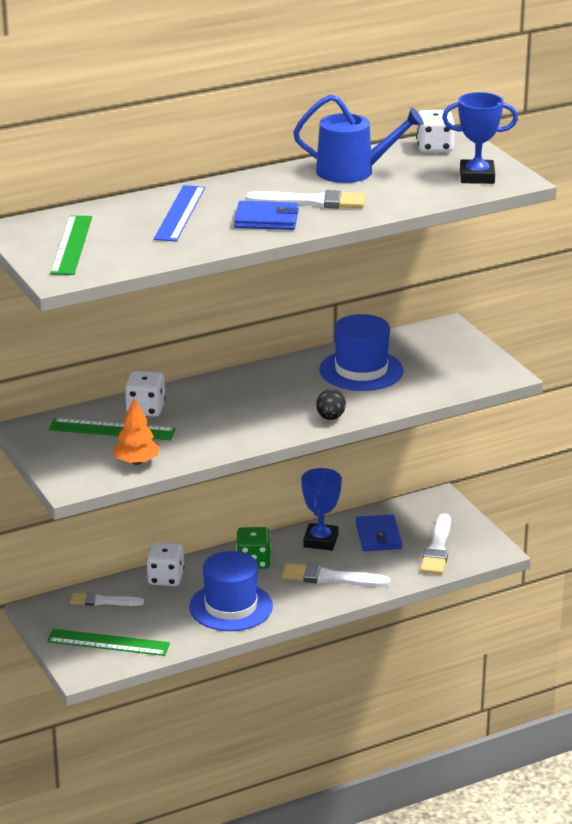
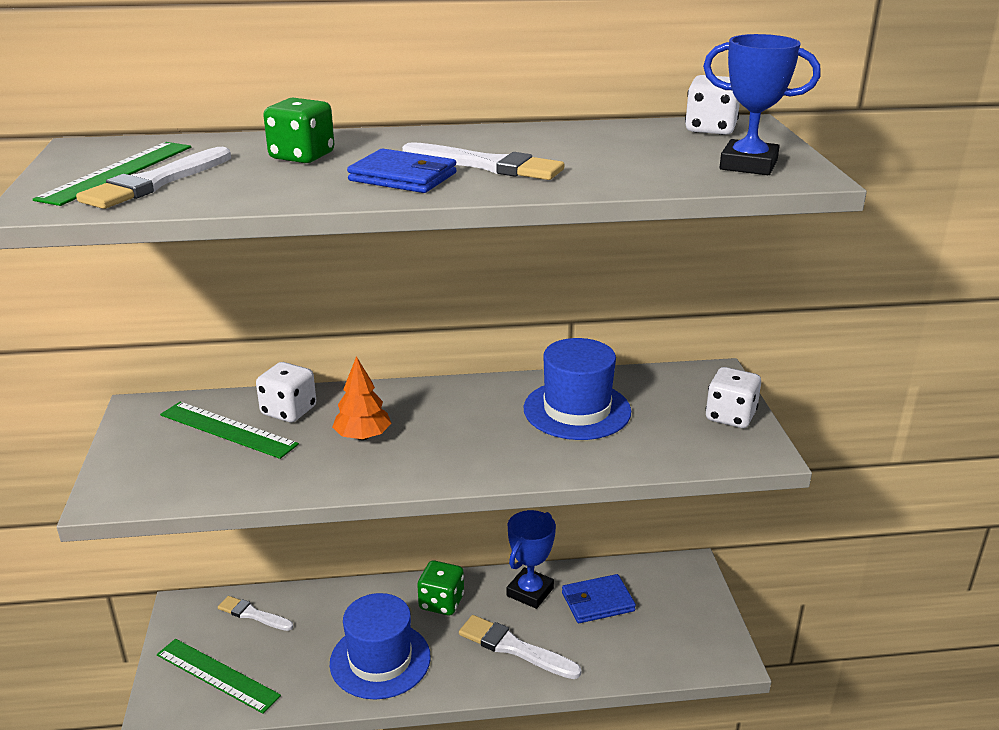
camera: 20 degrees right, 0 degrees up
(136, 462) = (213, 481): orange tree -> orange tree (362, 436)
(165, 578) = (336, 600): white dice -> white dice (730, 416)
(180, 213) = (302, 156): blue ruler -> green dice
(330, 417) = (496, 468): black egg -> none
(352, 171) = (577, 140): blue watering can -> none
(378, 536) = (597, 602): blue wallet -> blue wallet turned 60 degrees clockwise
(437, 548) = (659, 637): white brush -> white brush (155, 182)

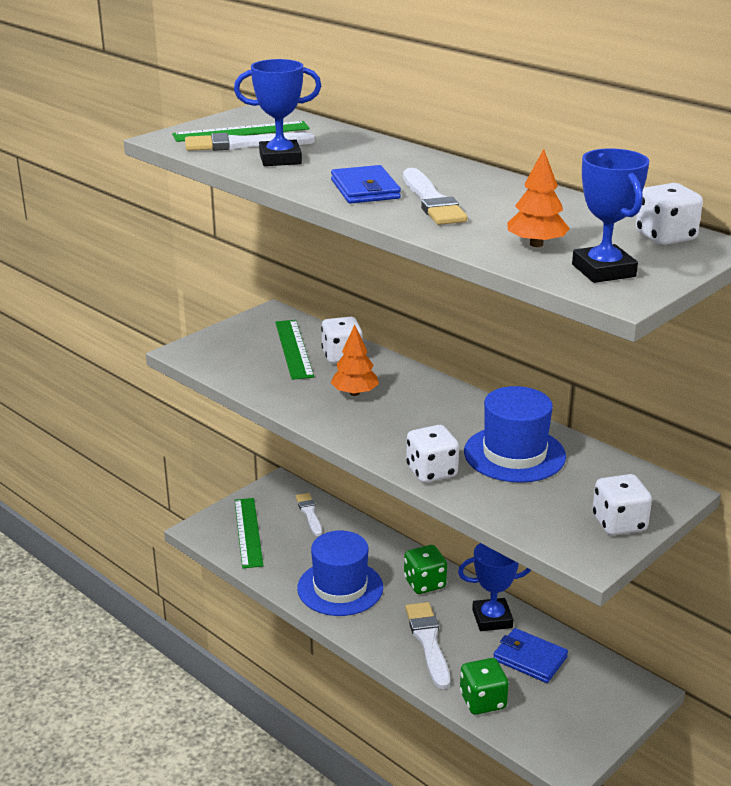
camera: 50 degrees right, 0 degrees up
(239, 181) = (280, 159): none -> blue trophy
(302, 156) = (348, 156): green dice -> green dice (482, 701)
(549, 462) = (431, 472): none -> white dice
(656, 166) = (536, 244): none -> orange tree

